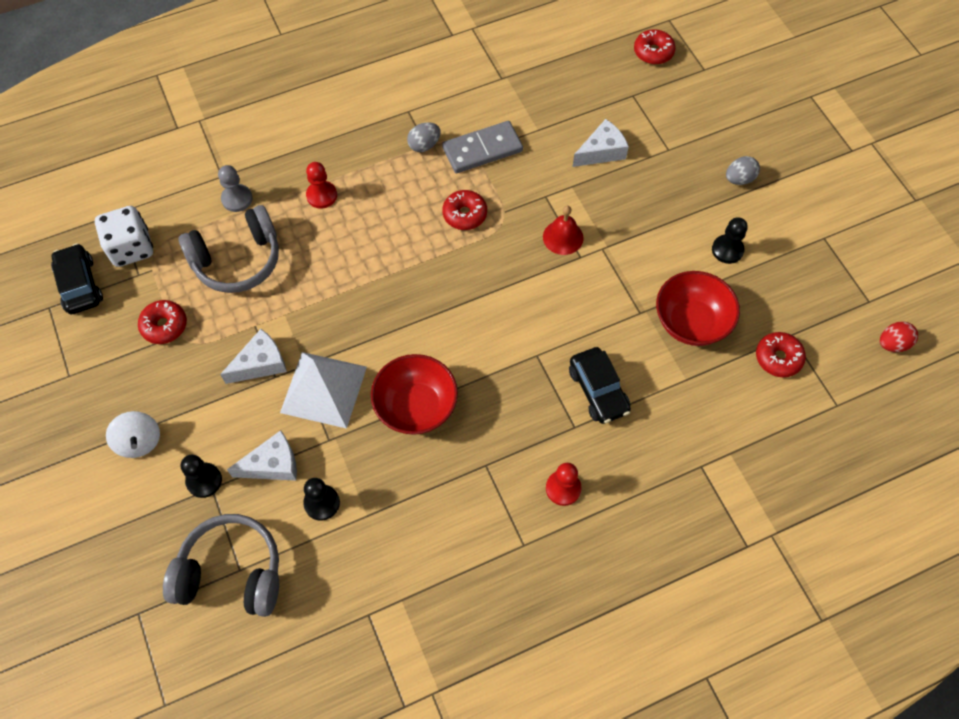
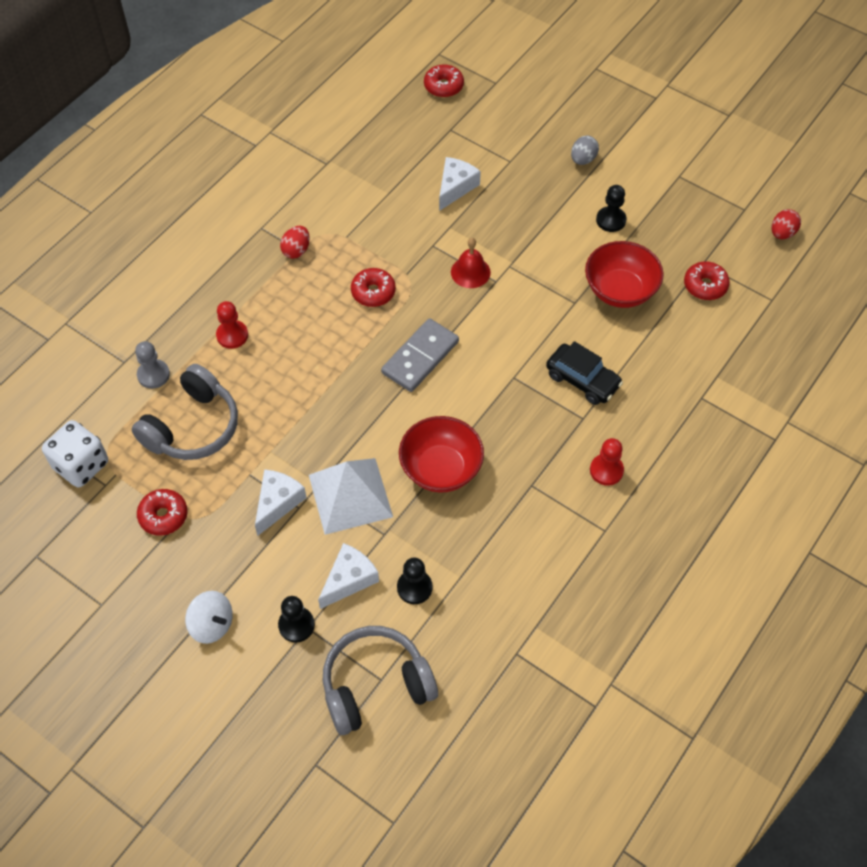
camera: 30 degrees left, 5 degrees down
(80, 285) = (53, 521): black car -> none
(424, 145) = (296, 250): grey egg -> red egg
(482, 149) = (351, 231): grey domino -> grey domino (420, 357)

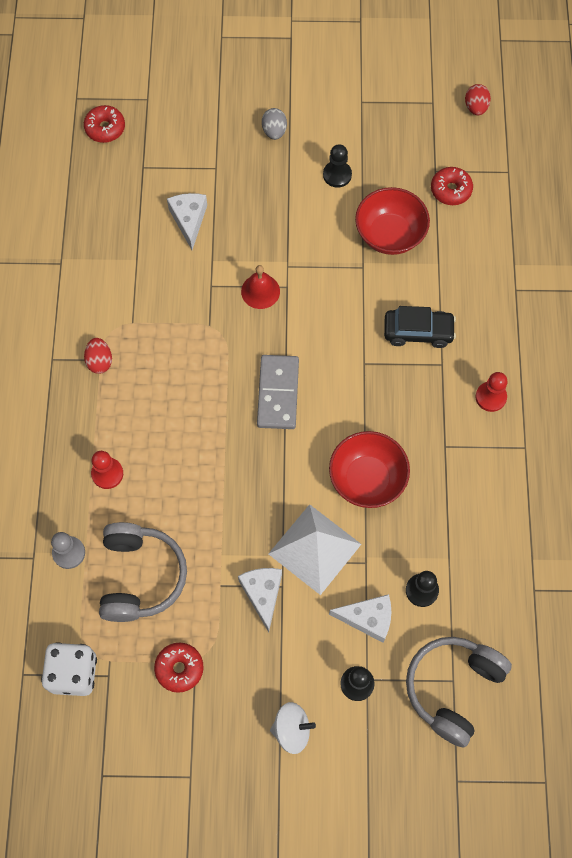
camera: 35 degrees left, 10 degrees up
(349, 579) = (368, 618): white cheese -> white cheese turned 90 degrees clockwise
(373, 292) = (195, 359): red donut -> none

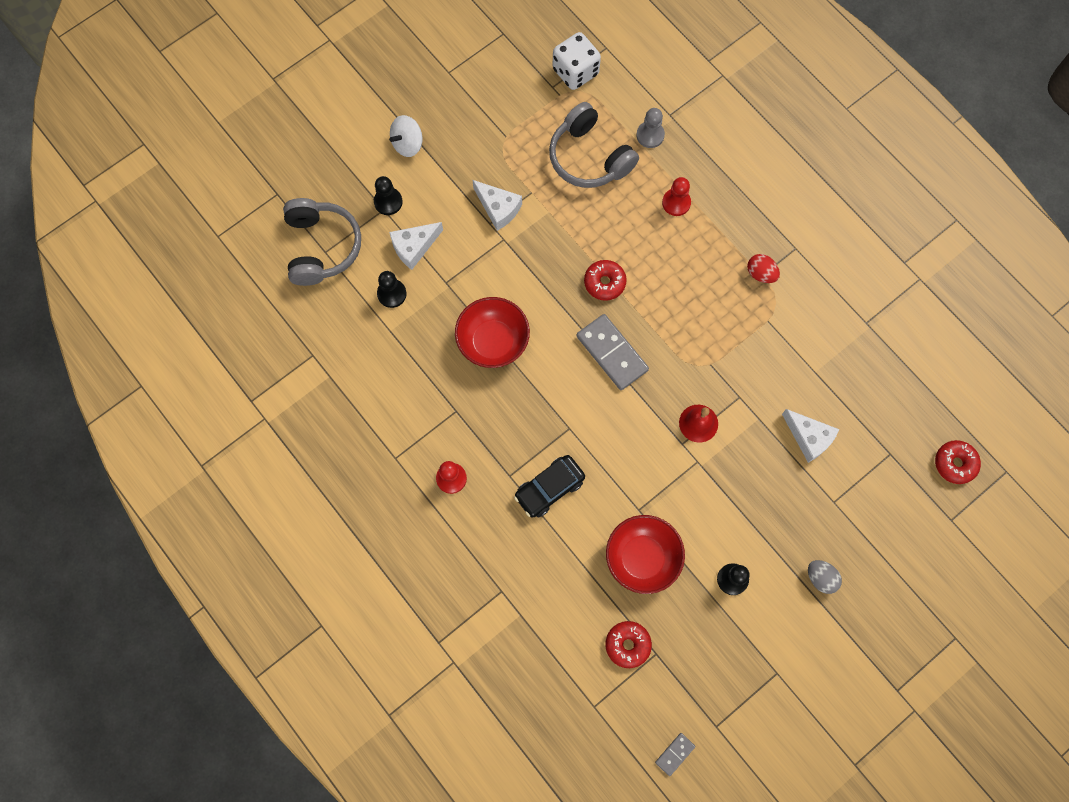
camera: 140 degrees right, 5 degrees up
(179, 668) = (511, 124): red donut -> red donut (604, 282)
(315, 549) = (488, 264): white pyramid -> none
(475, 107) = (675, 754): red egg -> grey domino

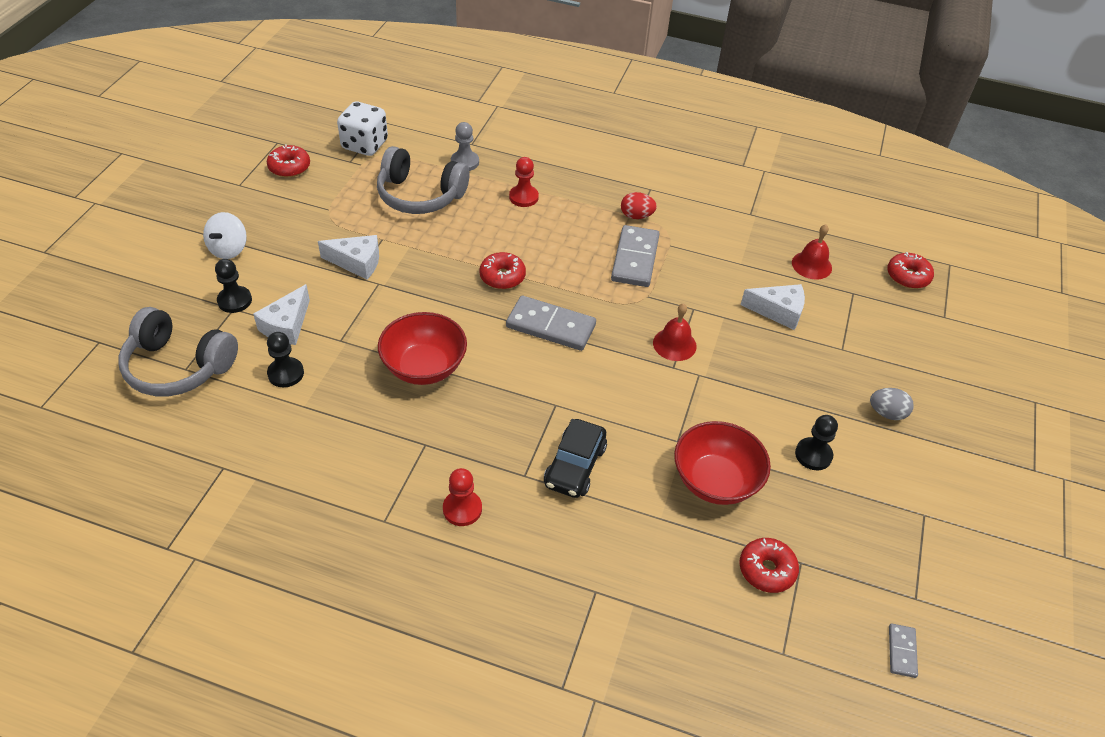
camera: 35 degrees left, 25 degrees down
(321, 247) = (178, 366): grey headphones -> grey headphones turned 150 degrees clockwise
(498, 70) = (289, 167): none -> red donut
(727, 320) = (635, 259): none -> grey domino
(877, 406) = (811, 265): none -> red bell

